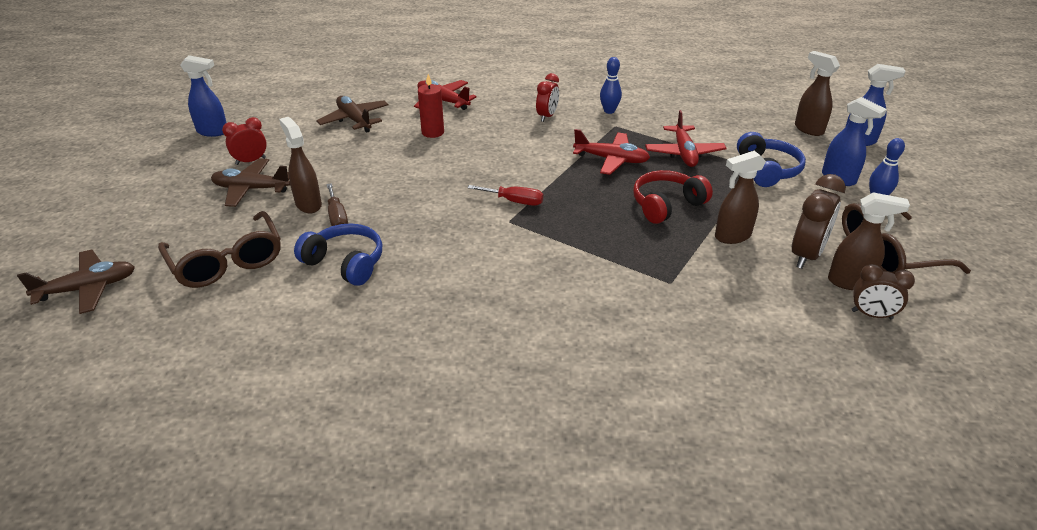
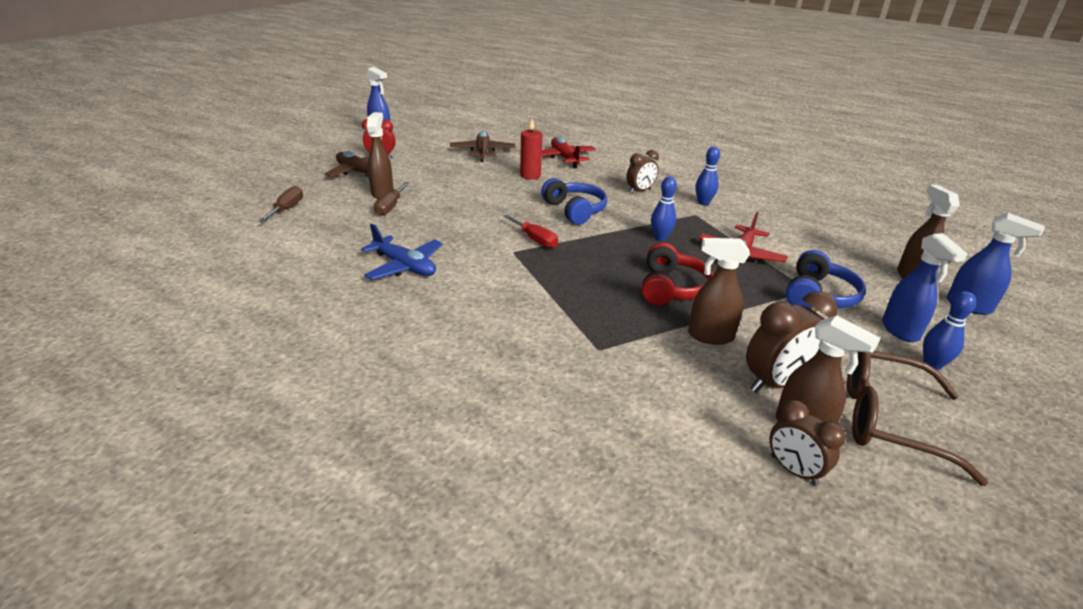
camera: 30 degrees right, 5 degrees down
(88, 288) = (193, 195): brown plane -> none
(227, 262) = (287, 209): brown glasses -> brown screwdriver
(345, 263) = (357, 236): blue headphones -> blue headphones (575, 210)
(431, 276) = (404, 266): none -> blue plane
(547, 116) = (640, 191): red clock -> brown clock
(611, 160) = (660, 238): red plane -> blue bowling pin
(666, 205) = (671, 288): red headphones -> red headphones turned 105 degrees clockwise

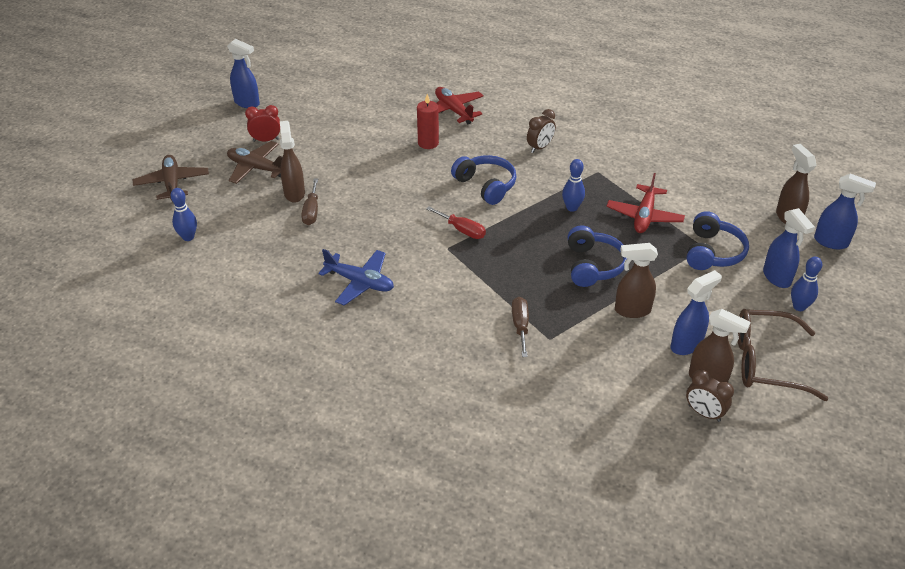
camera: 10 degrees left, 10 degrees up
(287, 209) = (214, 231): brown screwdriver -> brown screwdriver (520, 326)
(482, 152) = (367, 115): brown plane -> brown plane (172, 183)
(671, 288) = (593, 265): red headphones -> blue headphones
(703, 202) = (602, 154): blue bowling pin -> blue bowling pin (188, 237)
(776, 383) = (687, 345): brown clock -> blue spray bottle

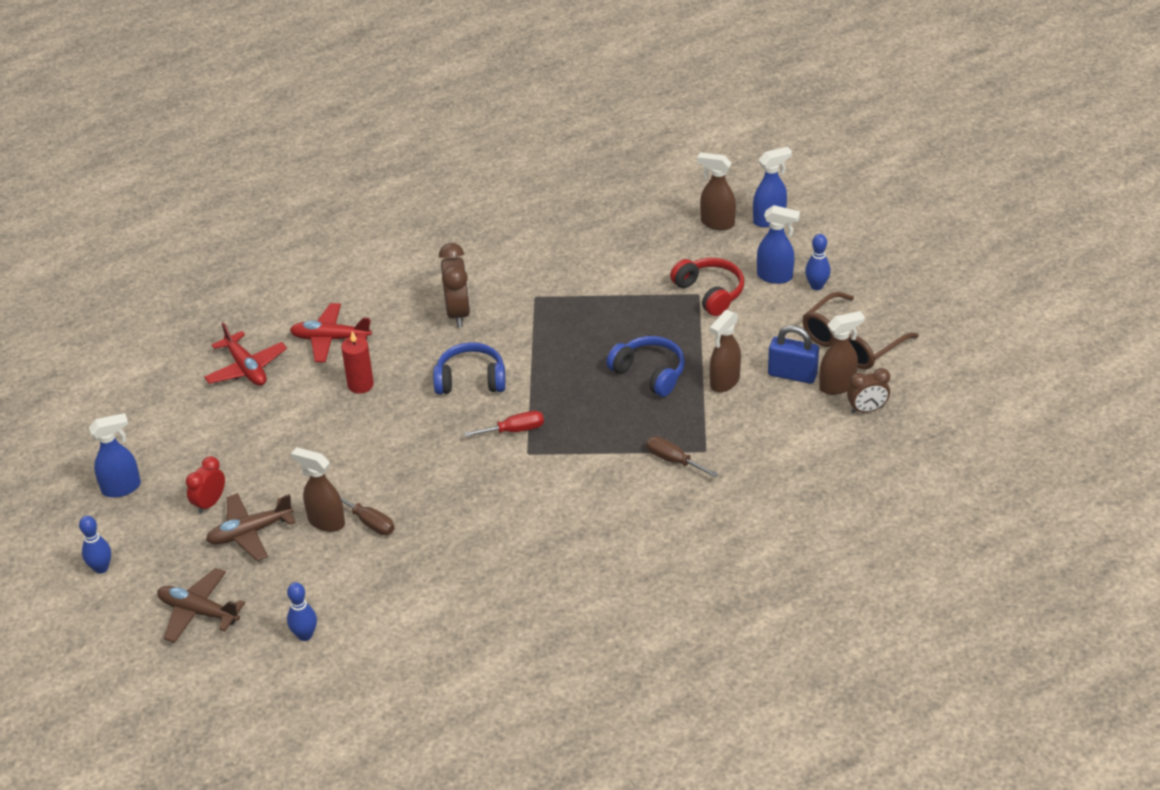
camera: 50 degrees left, 0 degrees up
(360, 282) = (510, 537): blue plane -> none
(540, 147) = (458, 313): brown clock -> brown clock, size x1.53
(572, 208) = (564, 342): blue bowling pin -> blue bowling pin (101, 568)
(644, 216) = (624, 304): red plane -> red plane (246, 368)
(687, 345) = (792, 374): blue spray bottle -> blue padlock
(713, 252) = (710, 293): blue headphones -> red headphones

